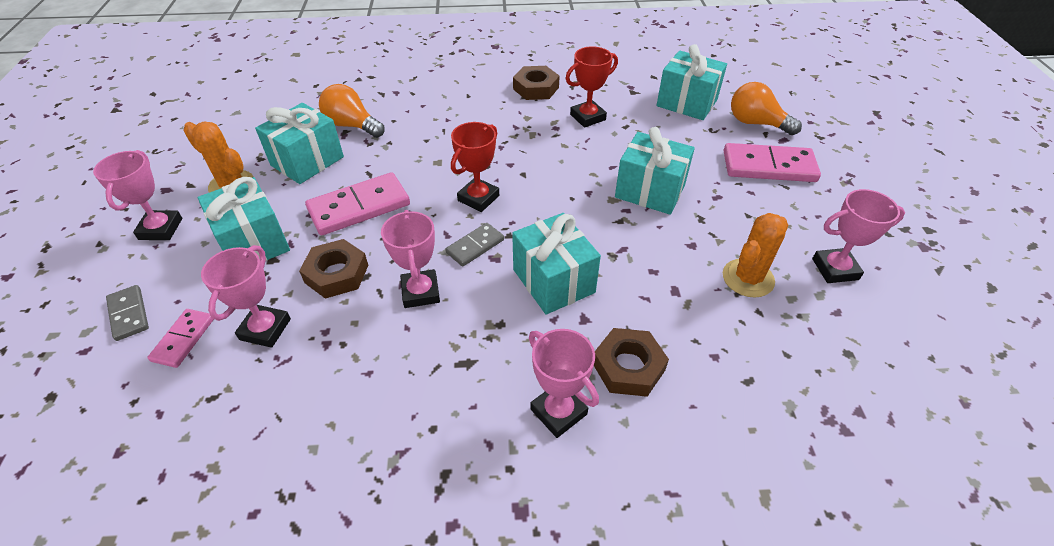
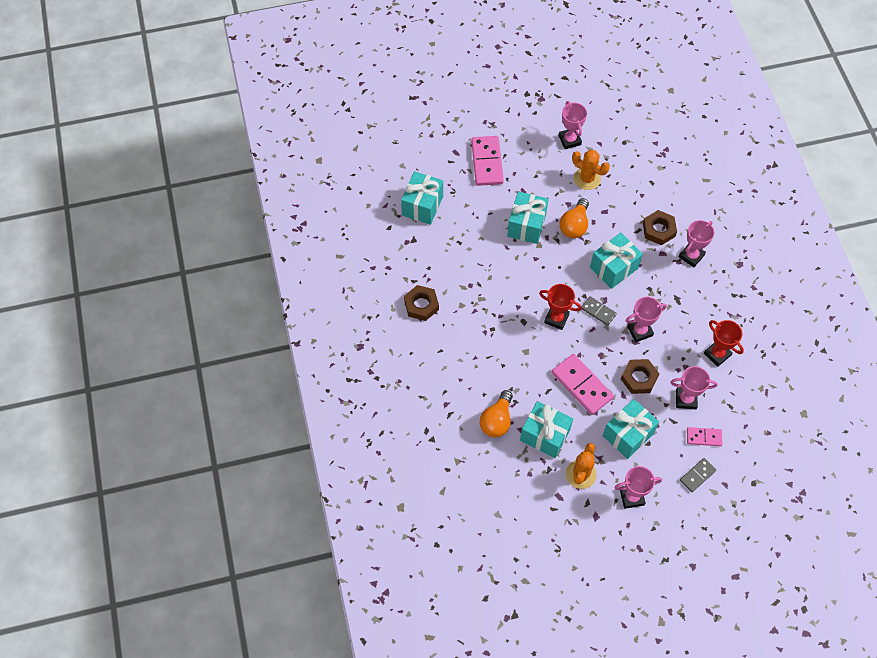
camera: 100 degrees left, 15 degrees up
(587, 117) = (453, 266): red trophy -> red trophy (717, 354)
(756, 123) = (440, 166): orange light bulb -> orange light bulb (574, 225)

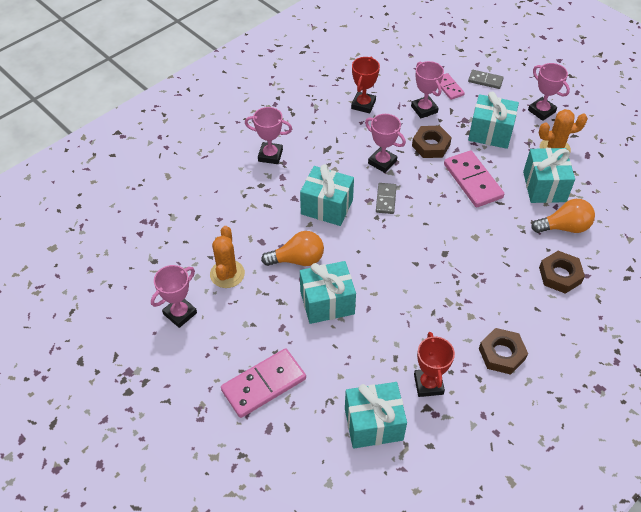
camera: 120 degrees left, 10 degrees down
(556, 318) = (420, 228): red trophy -> red trophy (428, 384)
(582, 385) = (473, 181): pink domino -> pink domino turned 45 degrees counterclockwise
(658, 230) = (255, 189): brown nut -> brown nut (560, 275)

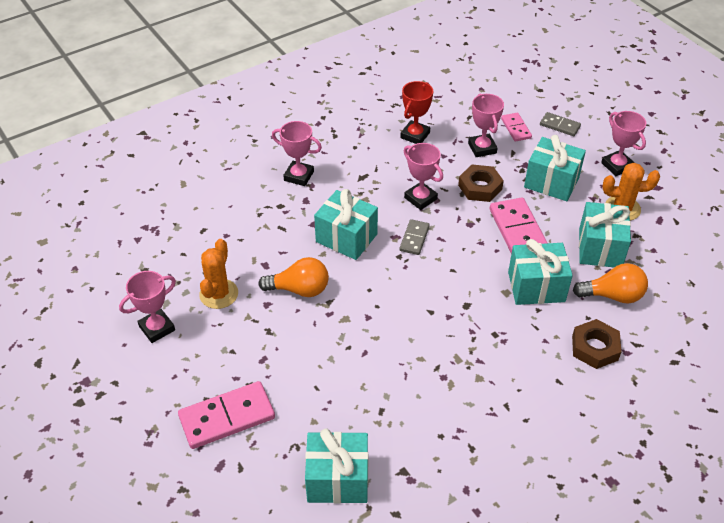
camera: 10 degrees right, 5 degrees down
(327, 302) = (320, 340): turquoise gift -> turquoise gift (536, 287)
(428, 384) = (411, 445): red trophy -> none
(501, 354) = (504, 425): brown nut -> none

